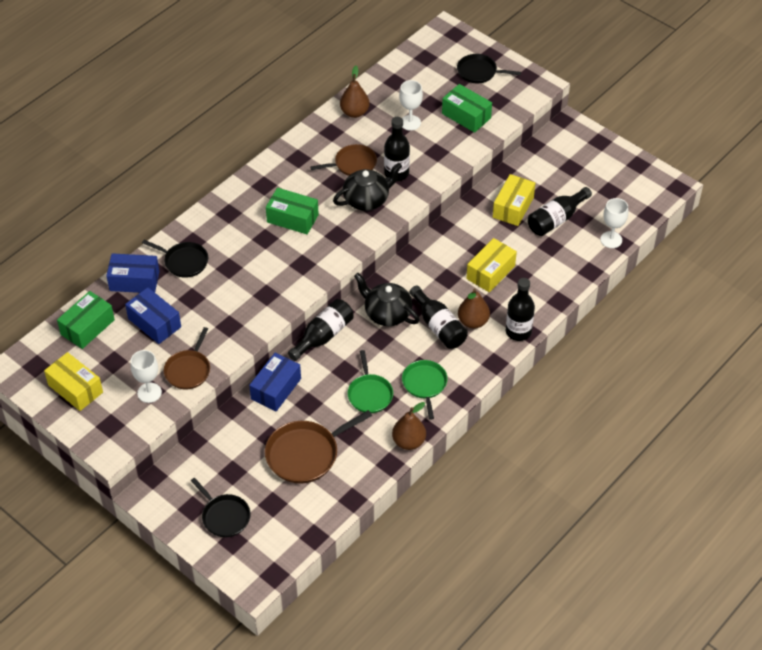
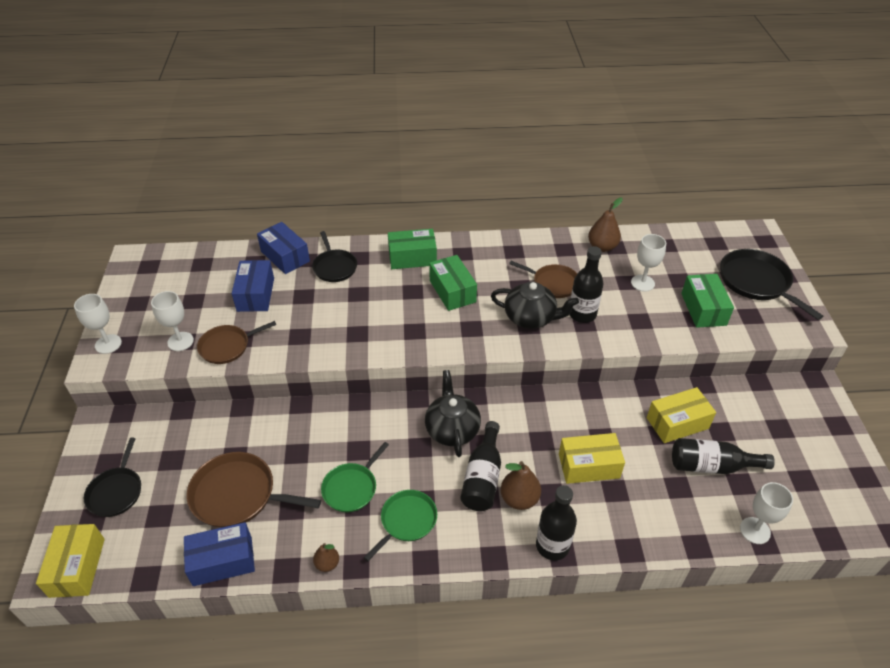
camera: 45 degrees right, 5 degrees down
(75, 388) = (145, 300): yellow box -> yellow box (77, 567)
(87, 327) = (213, 265): green box -> green box (412, 257)
(98, 434) = (108, 344): none -> white goblet
(276, 389) = (290, 419): blue box -> blue box (222, 561)
(323, 336) = (379, 406): black bottle -> none
(409, 442) = (327, 564): brown pear -> brown pear, size x0.60
(479, 72) = (756, 282): black pan -> black pan, size x1.54

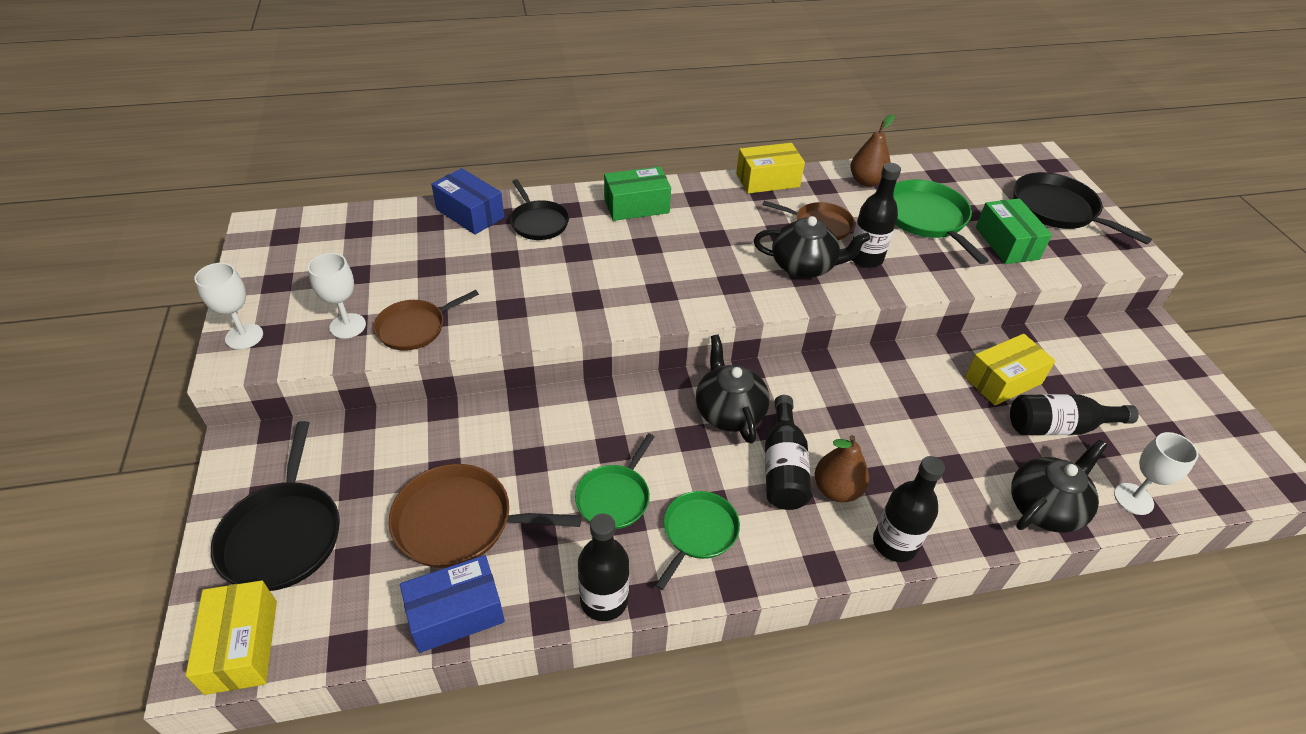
camera: 10 degrees left, 0 degrees up
(116, 491) = (283, 535): black pan -> black pan, size x1.54
(255, 294) = (440, 261): blue box -> none
(327, 564) = (604, 600): brown pear -> black bottle
(452, 291) = (697, 242): green box -> none
(589, 466) = (912, 441): yellow box -> yellow box (767, 180)
(642, 283) = (926, 218): white goblet -> green pan
(680, 529) = (1045, 507): none -> black teapot

